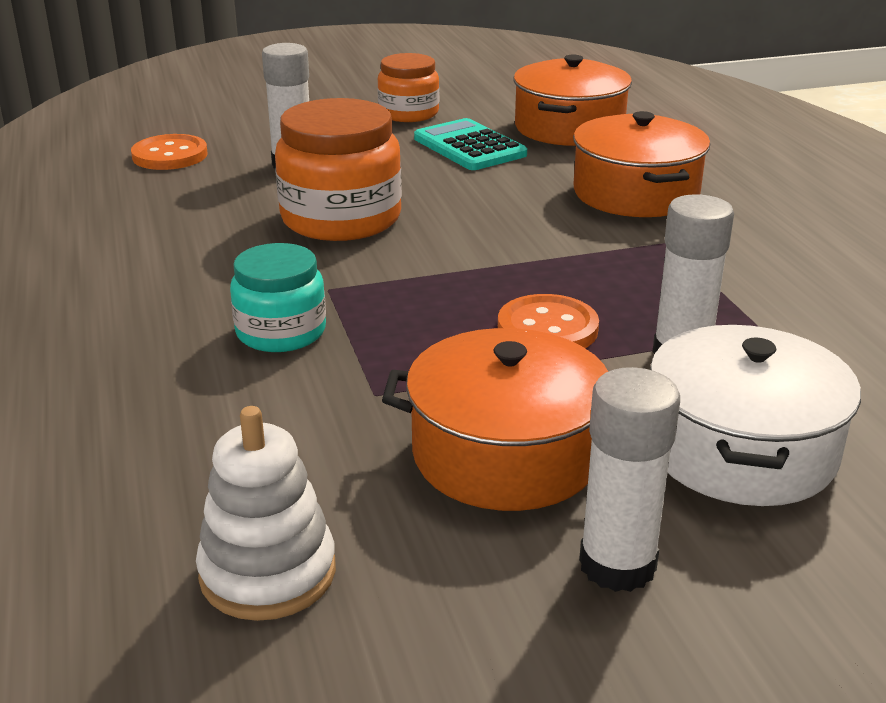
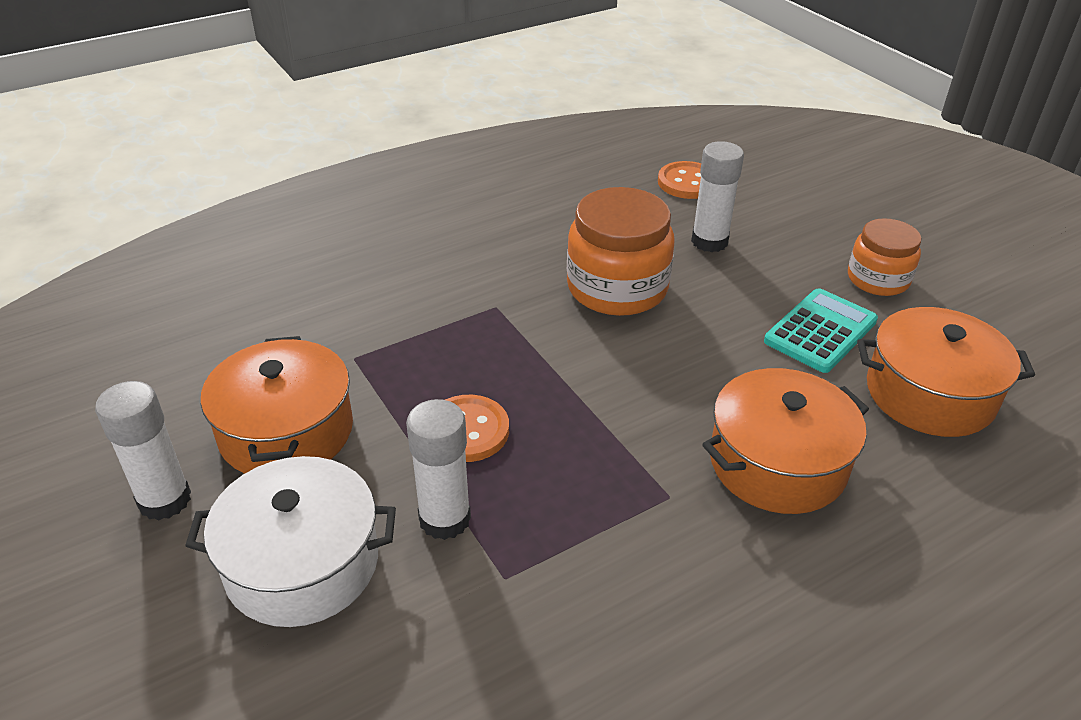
camera: 75 degrees right, 10 degrees up
(268, 573) = (166, 354): white stacking toy -> none
(281, 332) = (425, 299): turquoise jar -> none

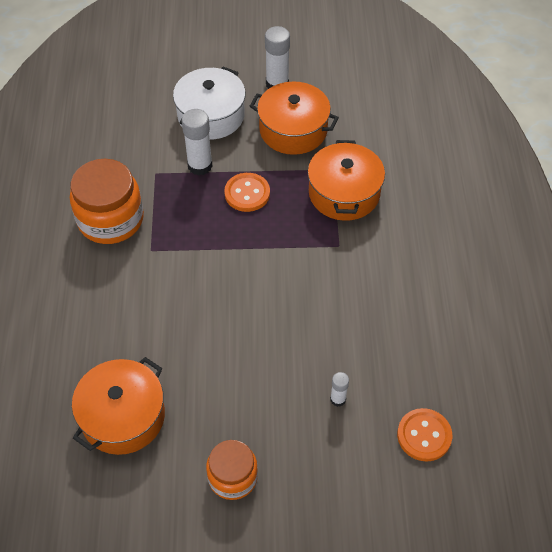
camera: 120 degrees right, 15 degrees up
(617, 288) = (319, 314): orange jar -> orange jar (110, 219)
(709, 241) = (338, 399): white glue stick -> white glue stick, size x0.54
(777, 463) = (135, 305): orange pot -> orange pot (344, 193)
(820, 331) = (209, 399): turquoise calculator -> none

